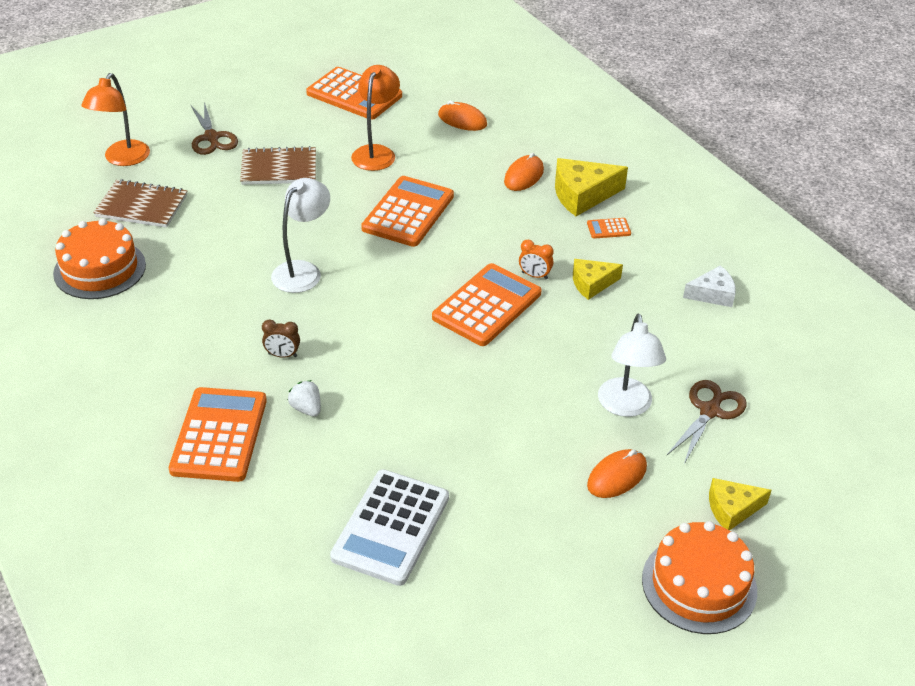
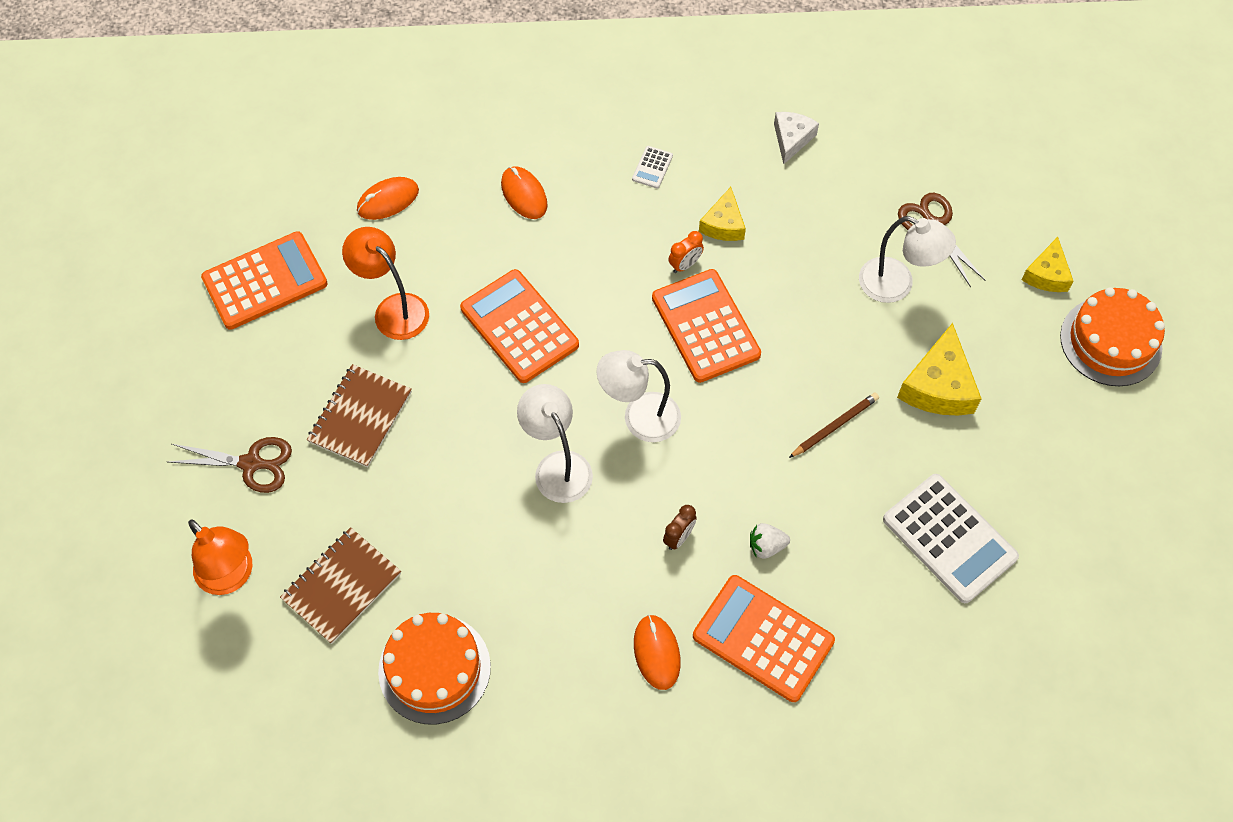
camera: 60 degrees left, 20 degrees up
(375, 298) = (639, 417): none -> white lamp
(451, 413) = (834, 426): none -> brown pencil
(582, 195) = (587, 161): yellow cheese -> yellow cheese (938, 386)
(608, 229) = (652, 167): orange calculator -> white calculator
(617, 476) = (973, 336): orange mouse -> orange mouse (656, 653)

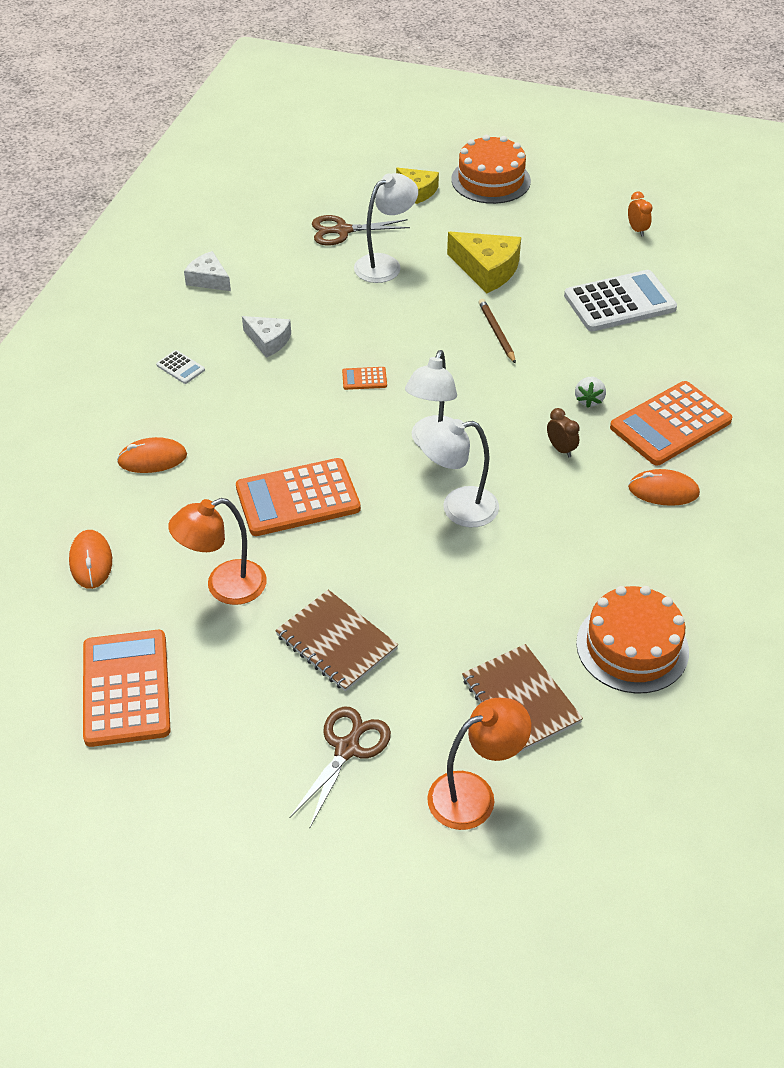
camera: 70 degrees left, 15 degrees down
(685, 265) = (295, 374): orange clock -> orange clock (637, 230)
(705, 326) = (364, 379): orange calculator -> orange calculator, size x0.42
(723, 224) = (268, 341): yellow cheese -> white cheese

